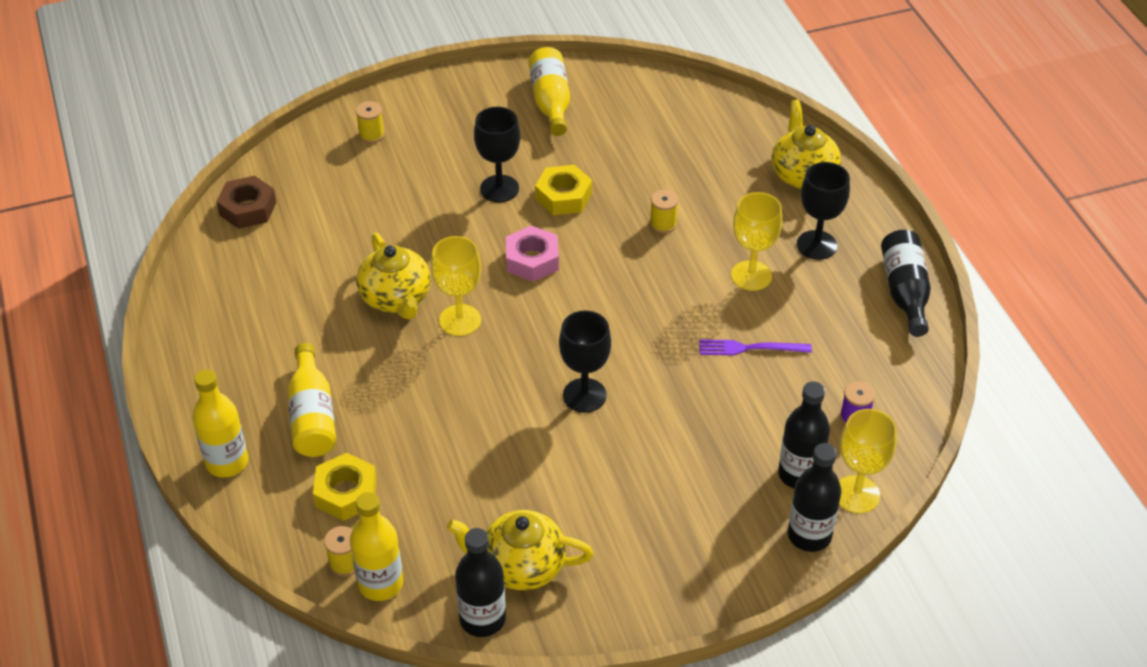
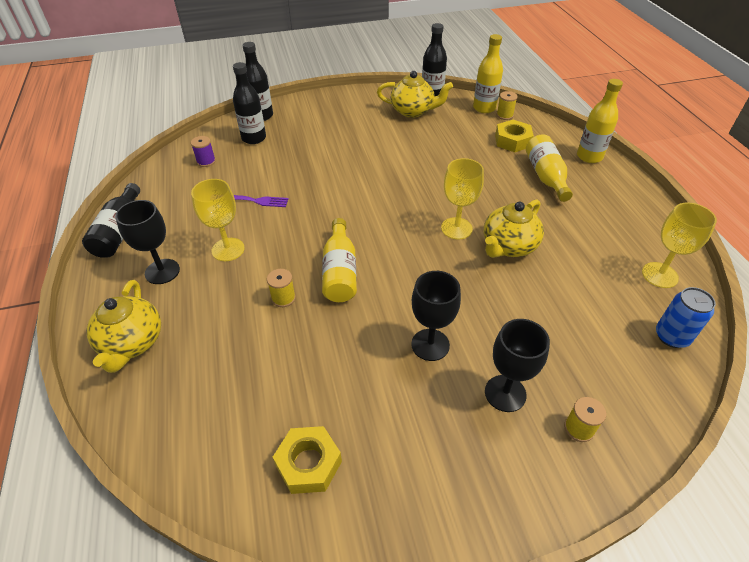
camera: 175 degrees left, 0 degrees up
(248, 209) = (671, 336): brown nut -> blue can
(396, 298) = (508, 246): yellow teapot -> yellow teapot turned 120 degrees counterclockwise
(532, 260) = (401, 271): pink nut -> none
(551, 102) = (370, 469): yellow bottle -> yellow bottle (340, 271)
(563, 196) = (368, 332): yellow nut -> yellow nut (308, 463)
(584, 395) = (370, 179): black goblet -> black goblet (505, 393)
(856, 494) = (227, 129): yellow goblet -> yellow goblet (659, 275)

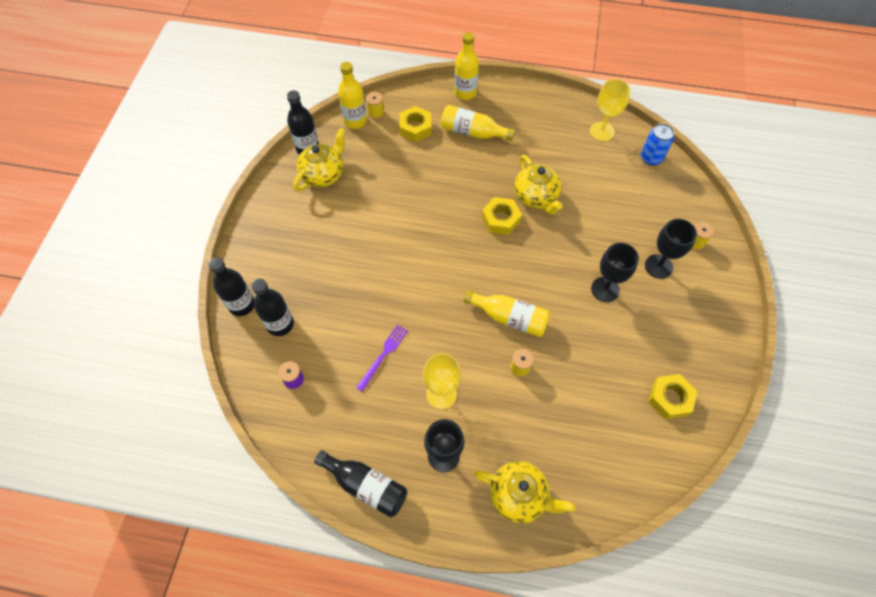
camera: 65 degrees left, 15 degrees up
(456, 228) = (500, 219): yellow goblet -> yellow nut

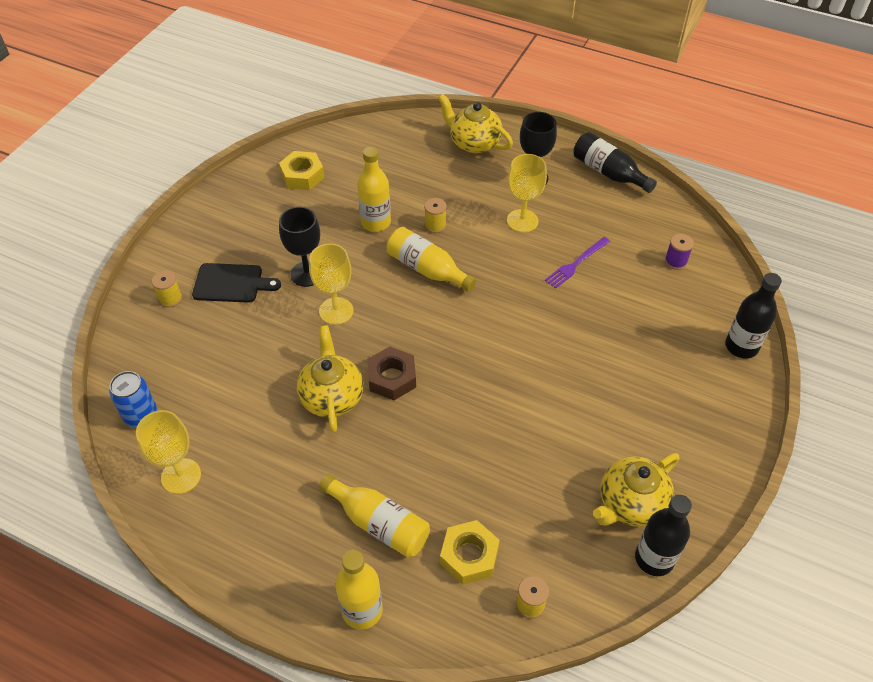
camera: 165 degrees left, 10 degrees down
(280, 324) = (692, 316): black bottle -> none
(355, 121) = (569, 596): yellow bottle -> yellow bottle (376, 222)
(500, 219) = (392, 378): yellow nut -> brown nut
(565, 262) = (336, 311): none -> yellow goblet
(658, 266) = (231, 283): black goblet -> black cutting board

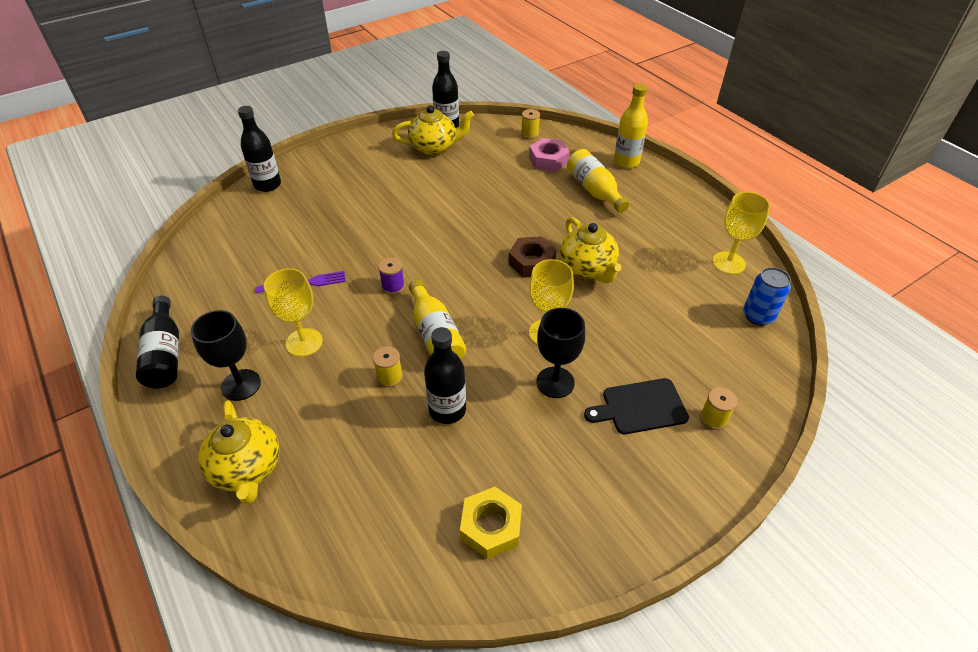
camera: 150 degrees left, 5 degrees down
(231, 283) = (640, 407): black cutting board -> black cutting board turned 45 degrees counterclockwise
(332, 396) = (587, 268): yellow teapot -> yellow teapot turned 45 degrees counterclockwise
(376, 222) = (447, 410): yellow bottle -> black bottle
(469, 556) = (548, 160): yellow nut -> pink nut
(675, 261) = (228, 251): purple spool -> purple spool (393, 286)

